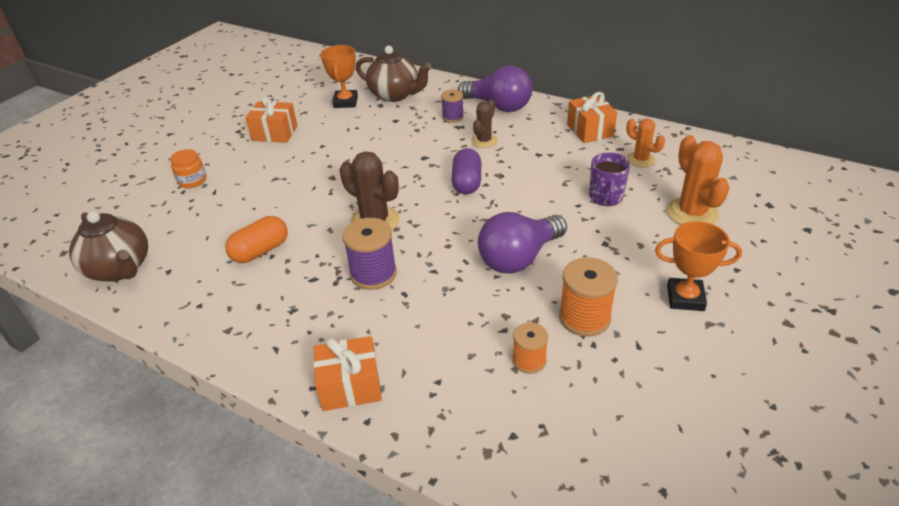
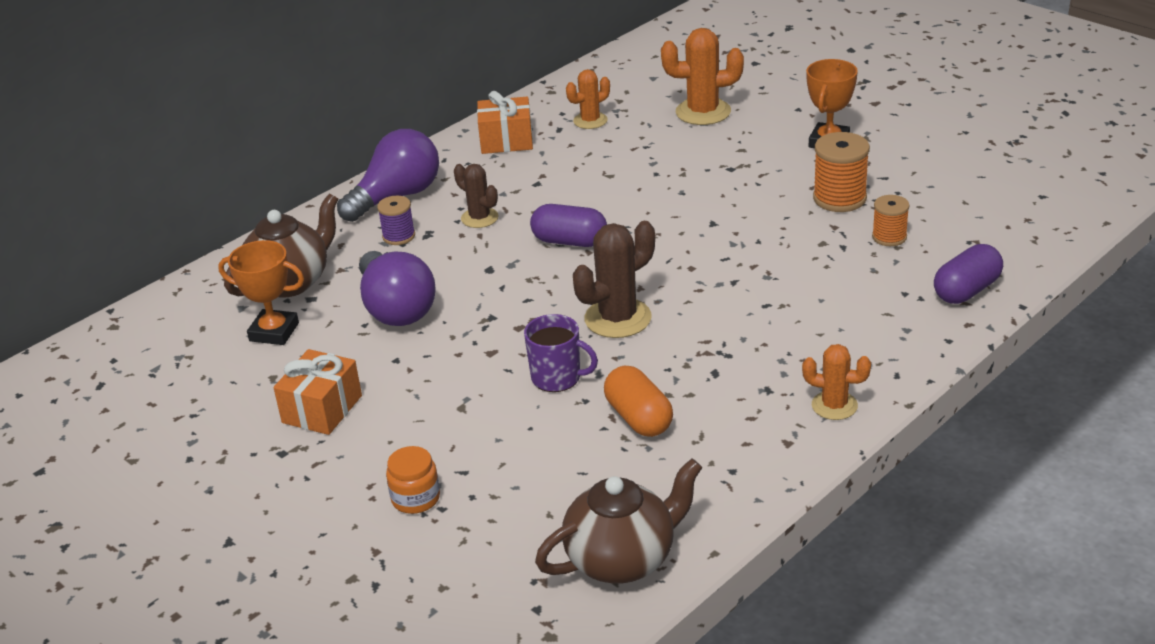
camera: 75 degrees left, 5 degrees down
(271, 351) = (834, 406): none -> orange cactus
(350, 386) = (900, 349): orange gift -> none
(373, 274) = (723, 325): purple spool -> none
(451, 429) = (966, 290): none -> purple capsule
(519, 258) = (733, 223): purple light bulb -> purple light bulb (396, 308)
(606, 197) = (650, 154): purple mug -> purple mug (557, 378)

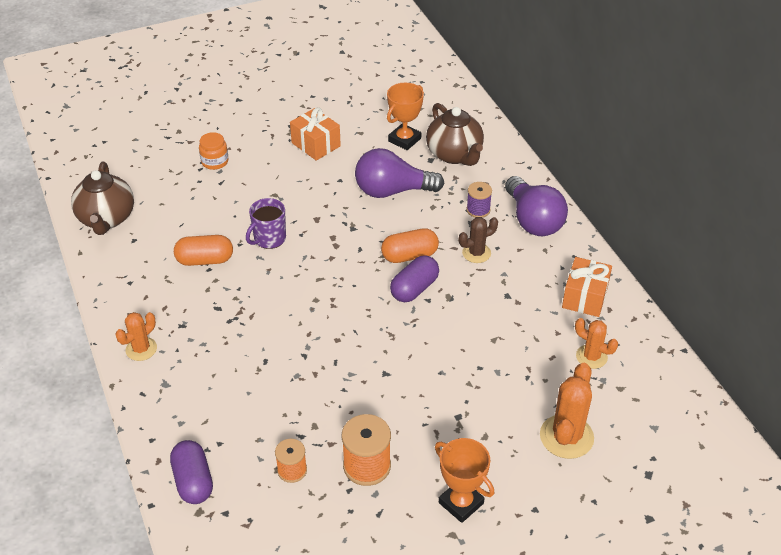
camera: 110 degrees right, 10 degrees up
(515, 260) = (409, 256): none -> orange capsule
(590, 121) = (591, 357): orange cactus -> orange cactus turned 45 degrees counterclockwise
(618, 318) = (307, 283): brown cactus -> none

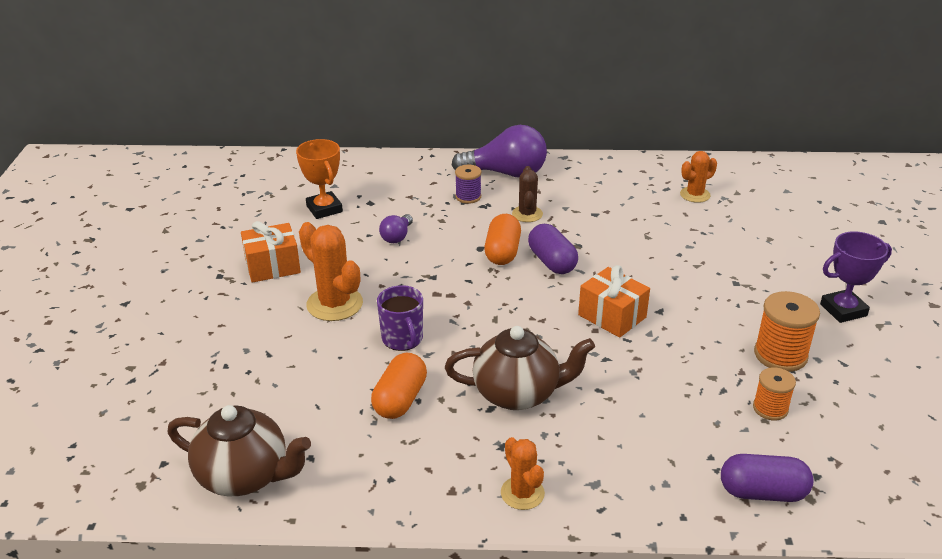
camera: 65 degrees left, 10 degrees down
(215, 161) = (225, 349): orange jar -> none
(392, 191) = (397, 237): purple light bulb -> purple light bulb, size x0.49
(454, 155) = (376, 187): brown teapot -> brown teapot (518, 393)
(461, 503) = (843, 310): orange trophy -> purple trophy
(566, 437) = (782, 233): orange cactus -> orange cactus (334, 304)
(585, 297) = (622, 177): orange gift -> orange gift (612, 316)

